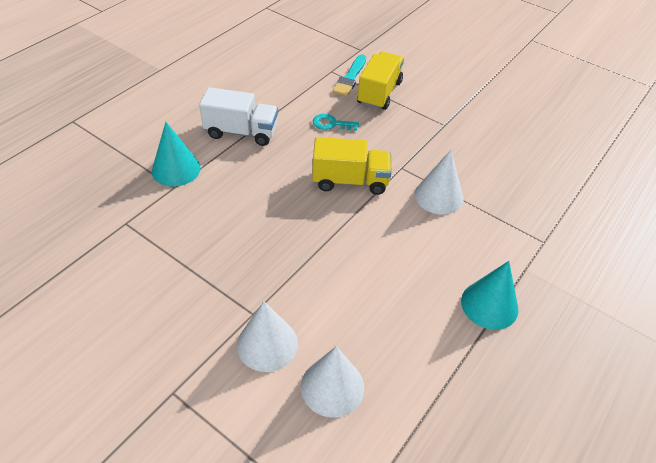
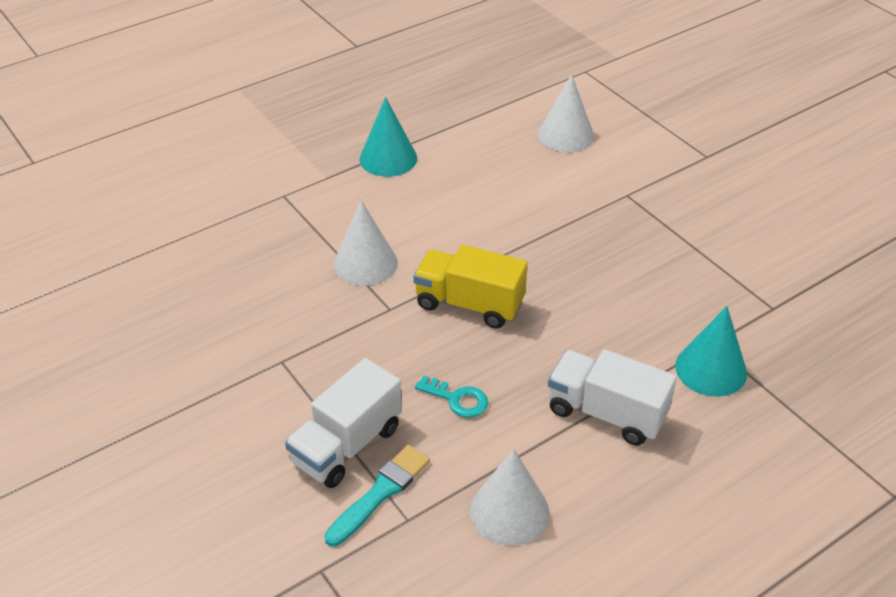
camera: 160 degrees left, 5 degrees down
(267, 344) = (617, 171): white cone -> white cone (509, 511)
(379, 93) = (347, 445): yellow truck -> white truck

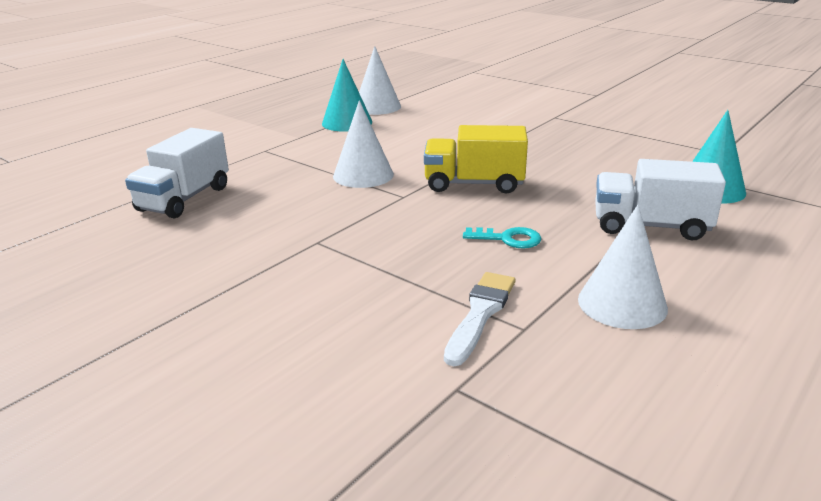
camera: 15 degrees left, 15 degrees down
(347, 445) = (421, 286): white truck -> white truck (184, 199)
(380, 493) = (480, 314): turquoise brush -> white brush
(566, 135) = (482, 97): white cone -> white cone (377, 107)

